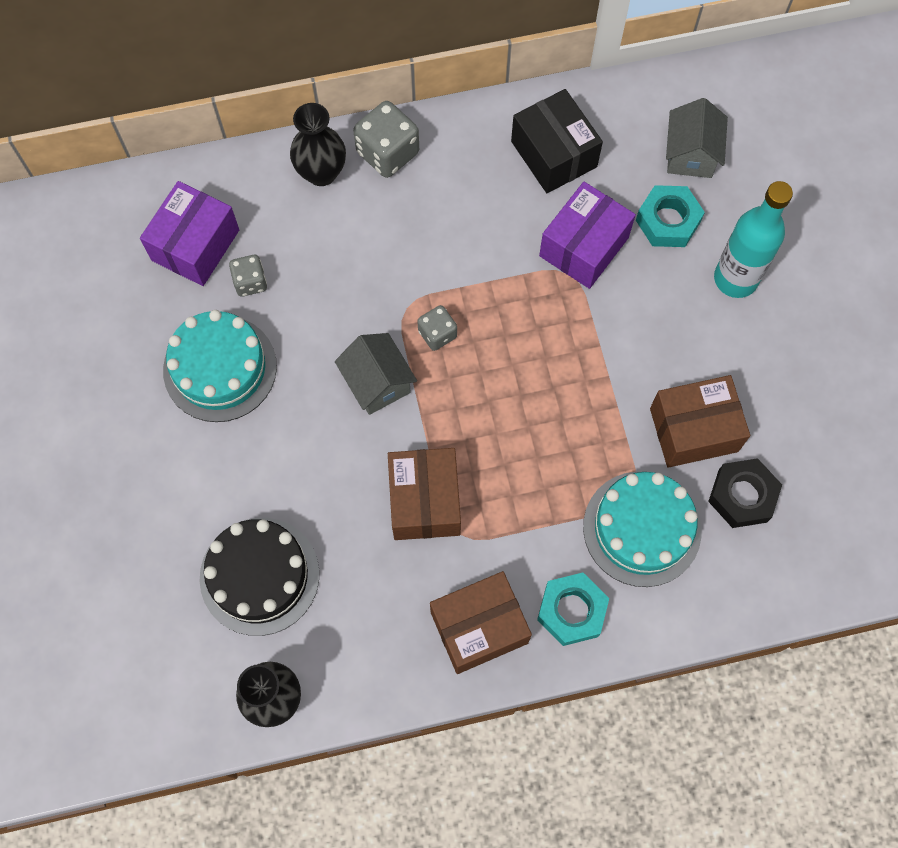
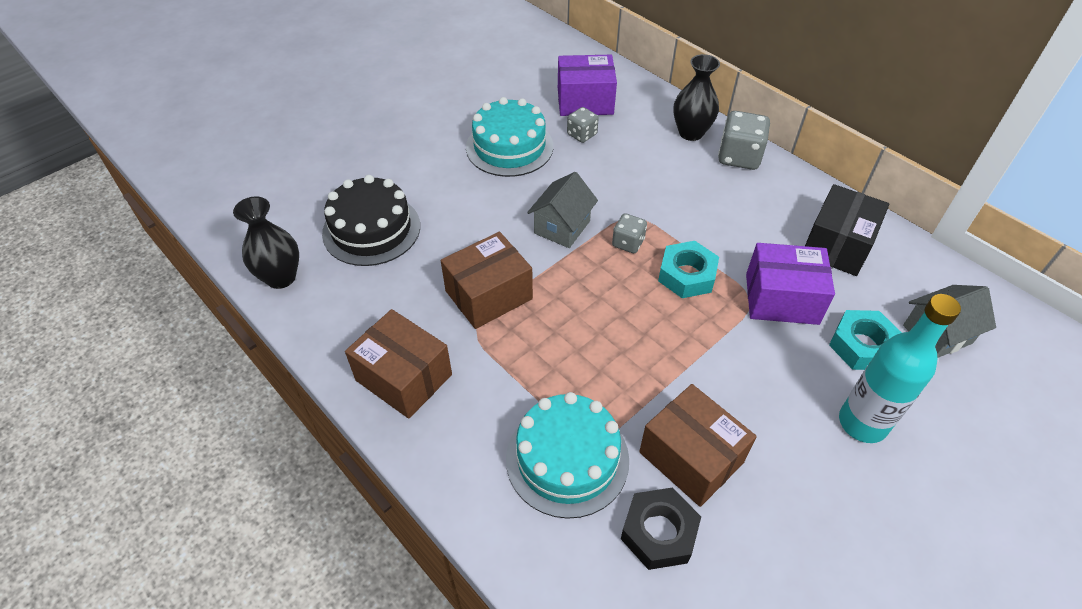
camera: 60 degrees right, 20 degrees down
(571, 611) = (456, 438): turquoise nut -> turquoise nut (686, 275)

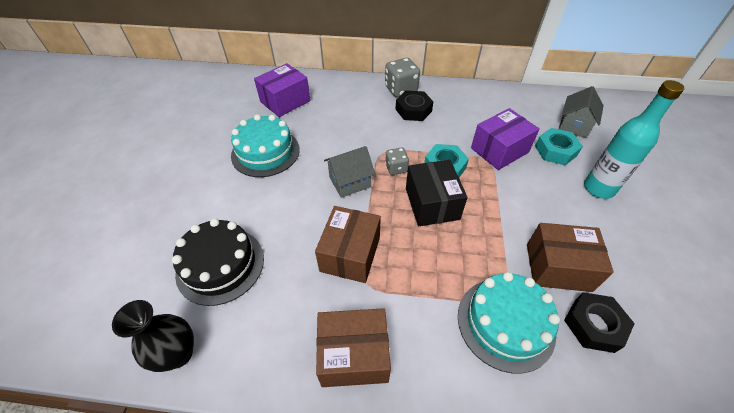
camera: 40 degrees left, 0 degrees up
(562, 227) = (350, 182): grey house -> grey house turned 75 degrees clockwise
(582, 134) = (304, 121): grey dice -> none
(691, 133) = (363, 89): black vase -> none
(726, 190) = (413, 110): none -> black nut
(837, 245) = (491, 108): black box -> black box (432, 204)

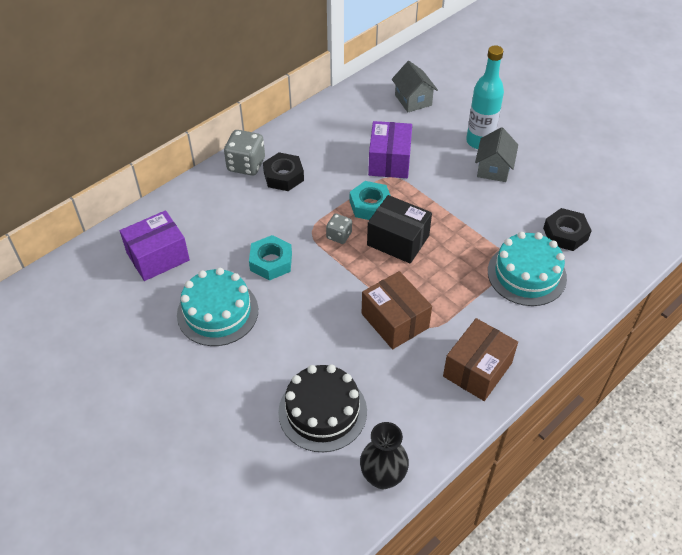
camera: 50 degrees left, 0 degrees up
(285, 101) = (158, 256): purple box -> purple box turned 60 degrees clockwise
(350, 182) = (321, 275): grey house -> grey house (493, 169)
(555, 151) = (424, 132): turquoise nut -> turquoise nut (271, 262)
(558, 267) = (515, 216): brown box -> none

